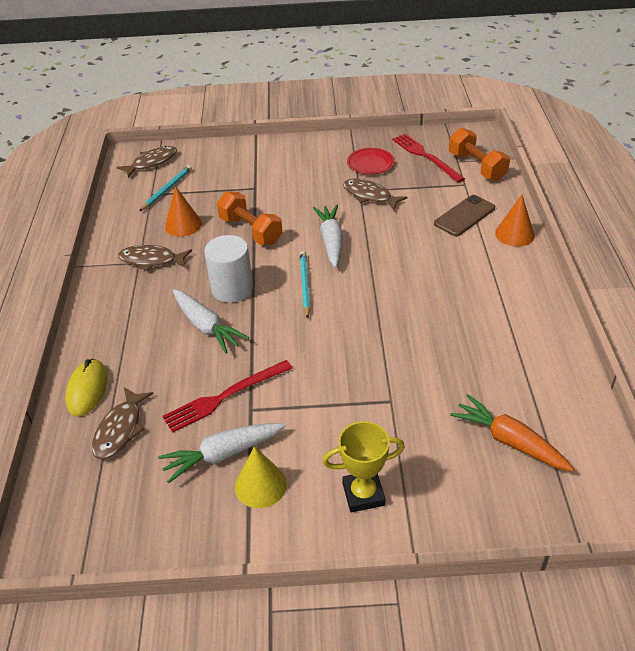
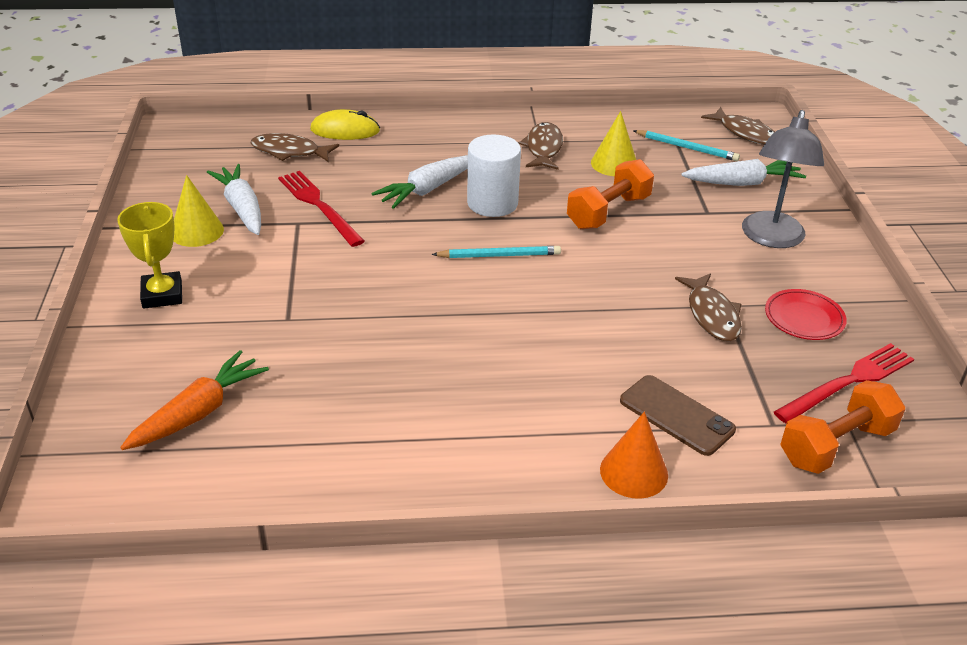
camera: 85 degrees right, 5 degrees down
(183, 225) = (614, 164): orange cone -> yellow cone
(288, 166) = (771, 238): none -> grey lamp
(331, 241) = (593, 277): white carrot -> white carrot (743, 183)
(369, 196) = (712, 315): brown fish -> brown fish turned 135 degrees clockwise

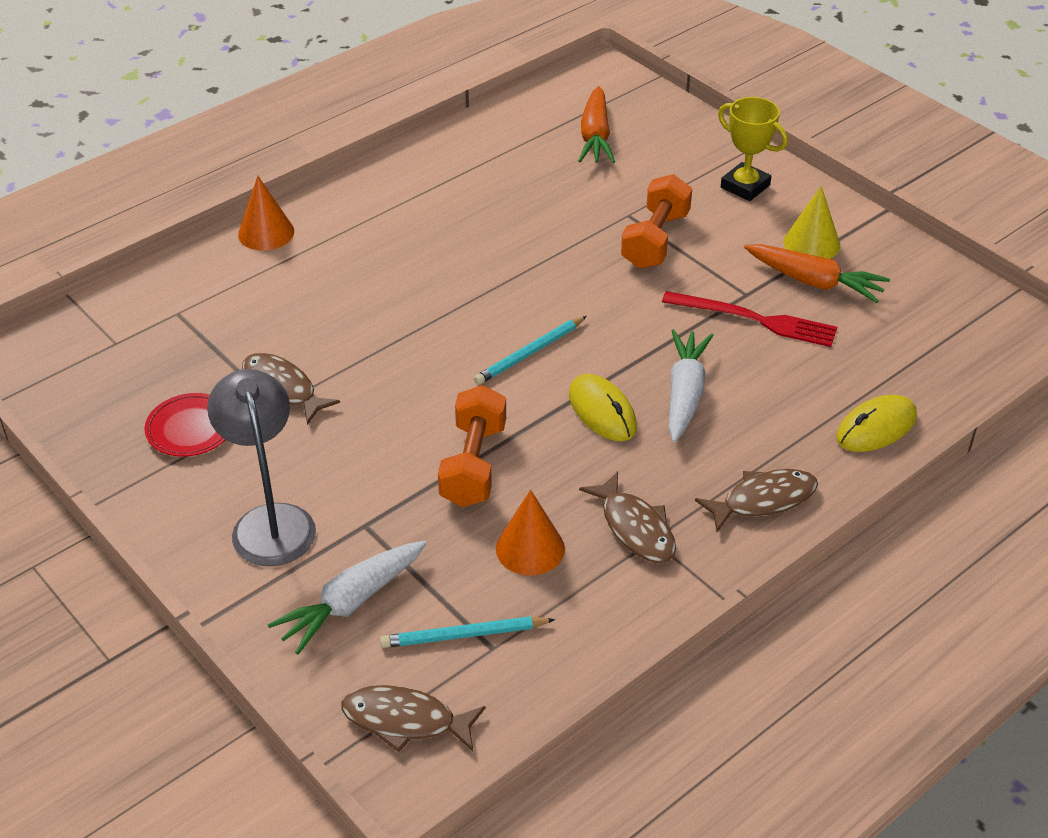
camera: 145 degrees right, 5 degrees up
(242, 208) = (814, 282): white carrot -> orange carrot
(289, 152) = (881, 366): brown fish -> brown fish (763, 500)
(492, 203) = (602, 411): white cylinder -> yellow mouse
(614, 164) = (530, 548): yellow cone -> orange cone
(676, 415) = (259, 284): brown phone -> none
(836, 445) = (119, 319): orange dumbbell -> orange dumbbell (655, 240)
(848, 382) = (125, 379): red fork -> none

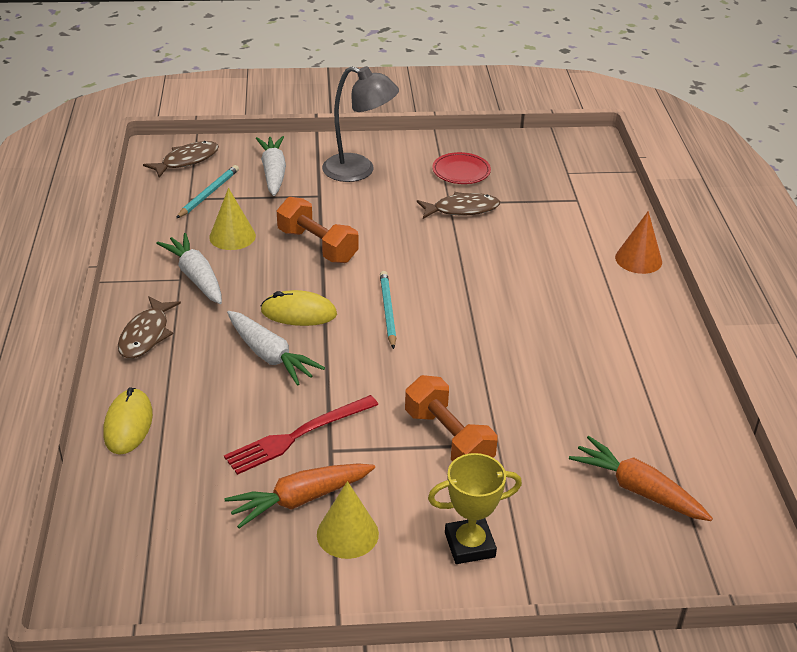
camera: 125 degrees right, 5 degrees down
(530, 548) = (232, 236): orange cone -> yellow cone
(635, 528) = (196, 277): brown fish -> white carrot

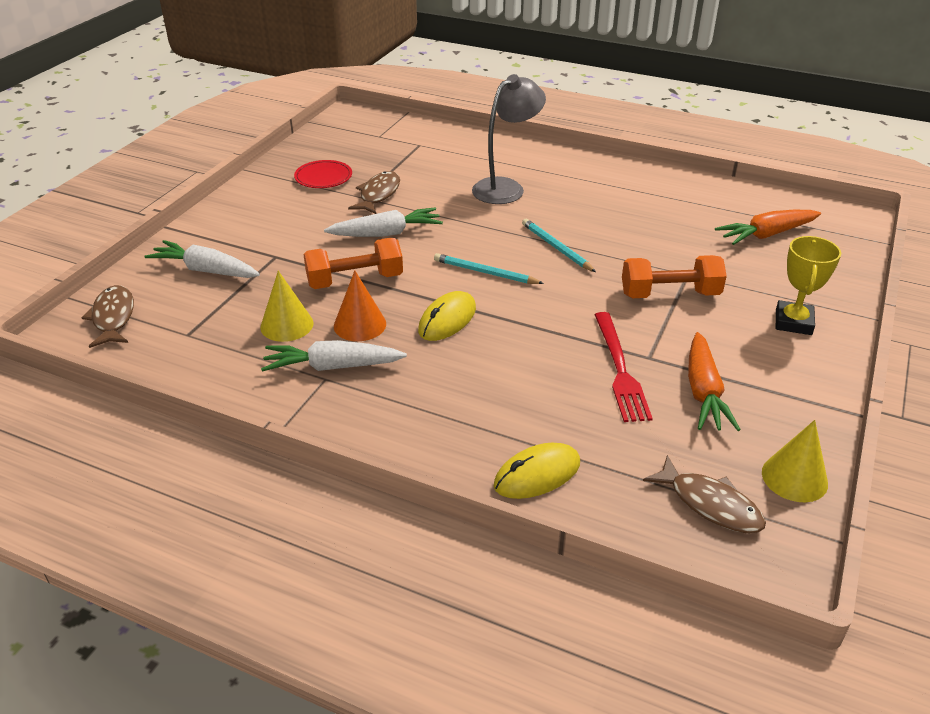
camera: 60 degrees left, 0 degrees up
(128, 424) = (537, 474): yellow mouse -> yellow mouse turned 60 degrees counterclockwise
(146, 335) = (400, 426): brown fish -> brown fish (710, 504)
(208, 194) = (194, 320): turquoise pencil -> turquoise pencil (556, 248)
(270, 356) = (497, 354): white carrot -> white carrot (386, 233)
(347, 534) = (756, 378): yellow cone -> yellow cone (794, 478)
(359, 171) = (261, 224): grey lamp -> grey lamp (506, 187)
(638, 259) = (517, 148): orange cone -> orange cone (360, 325)

